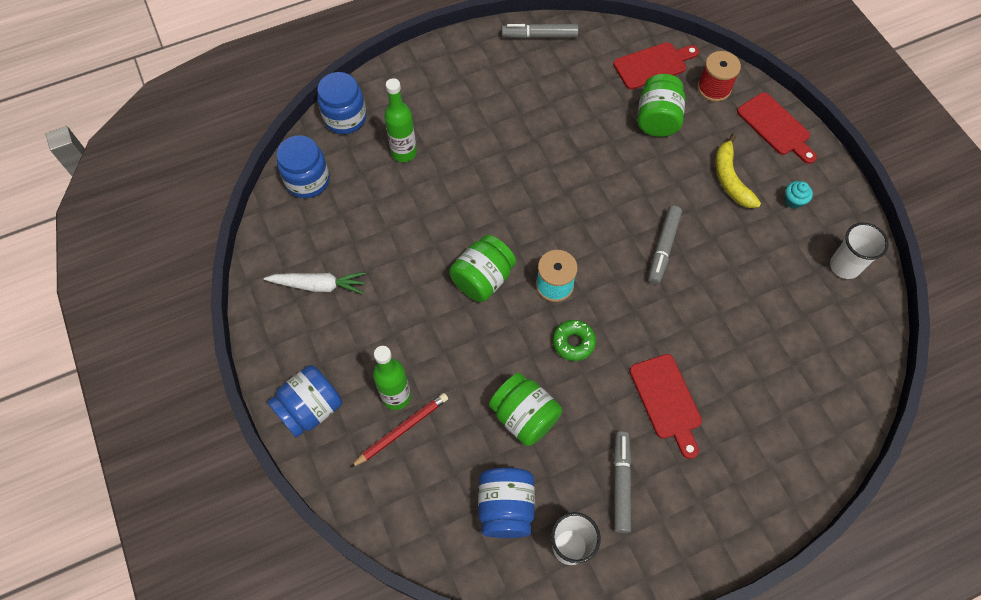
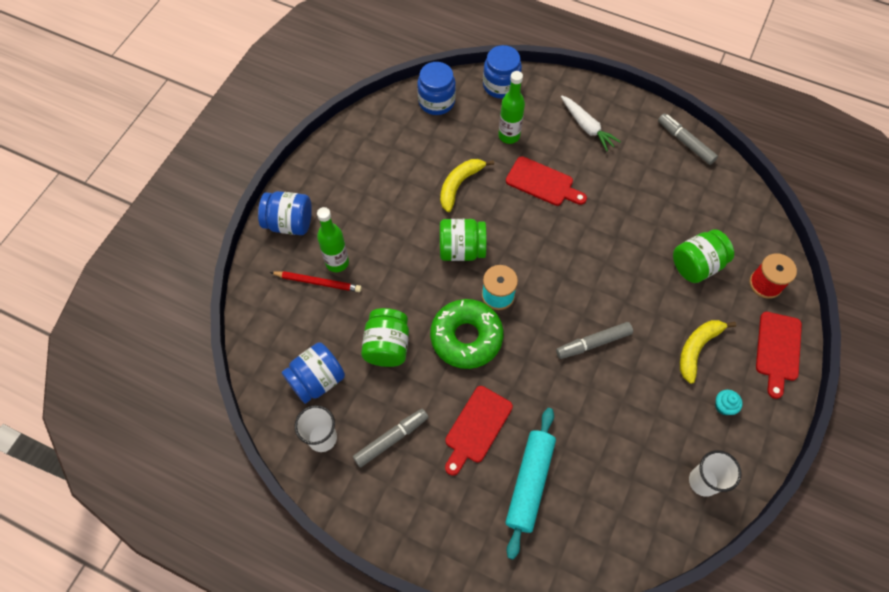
camera: 50 degrees right, 0 degrees up
(319, 285) = (372, 164): white carrot -> white carrot (587, 127)
(415, 230) = (459, 185): none -> yellow banana
(573, 342) = (466, 337): green donut -> green donut, size x1.94
(653, 65) = (741, 229): red cutting board -> red cutting board (542, 183)
(750, 397) = (529, 483): none -> turquoise rolling pin

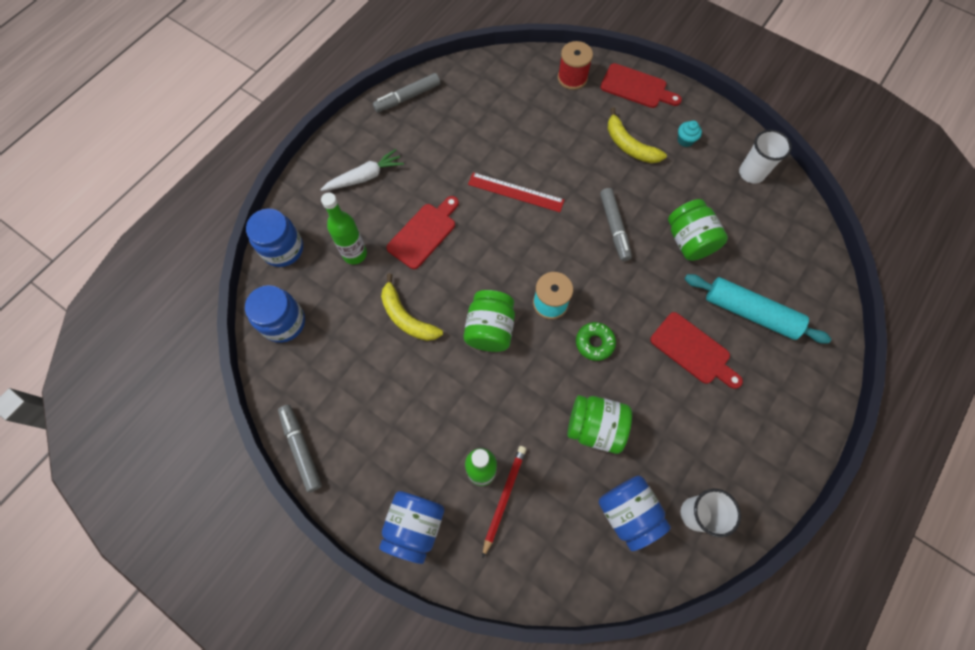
camera: 80 degrees left, 5 degrees up
(391, 439) = (701, 438): grey marker -> grey marker (301, 448)
(466, 337) = (594, 343): green donut -> green donut, size x0.52
(607, 250) = (515, 192): none -> red ruler
(696, 265) = (545, 124): green jar -> green jar (689, 241)

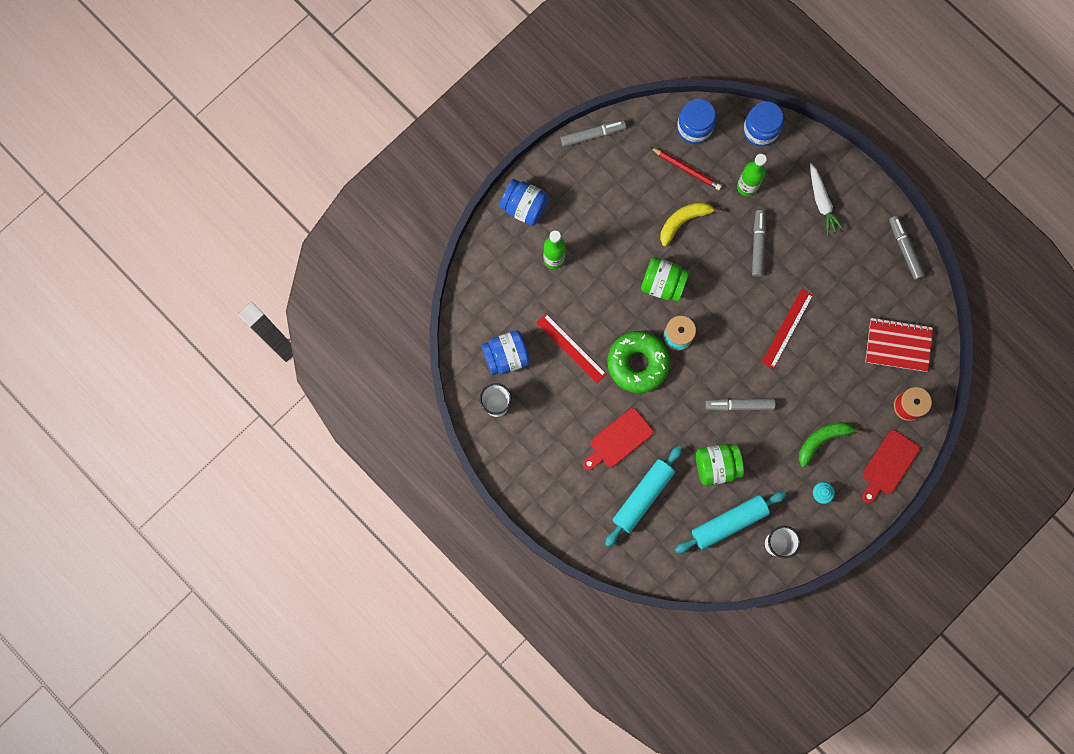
camera: 100 degrees right, 10 degrees up
(424, 233) = (758, 245): red cutting board -> grey marker
(504, 497) = (532, 272): red pencil -> red pencil (686, 169)
(511, 92) = (898, 345): none -> red notebook
(594, 343) = (637, 363): green donut -> green donut, size x1.94
(595, 427) = (571, 348): green jar -> red ruler
(629, 145) = (822, 440): yellow banana -> green banana
(746, 220) = (729, 523): none -> turquoise rolling pin

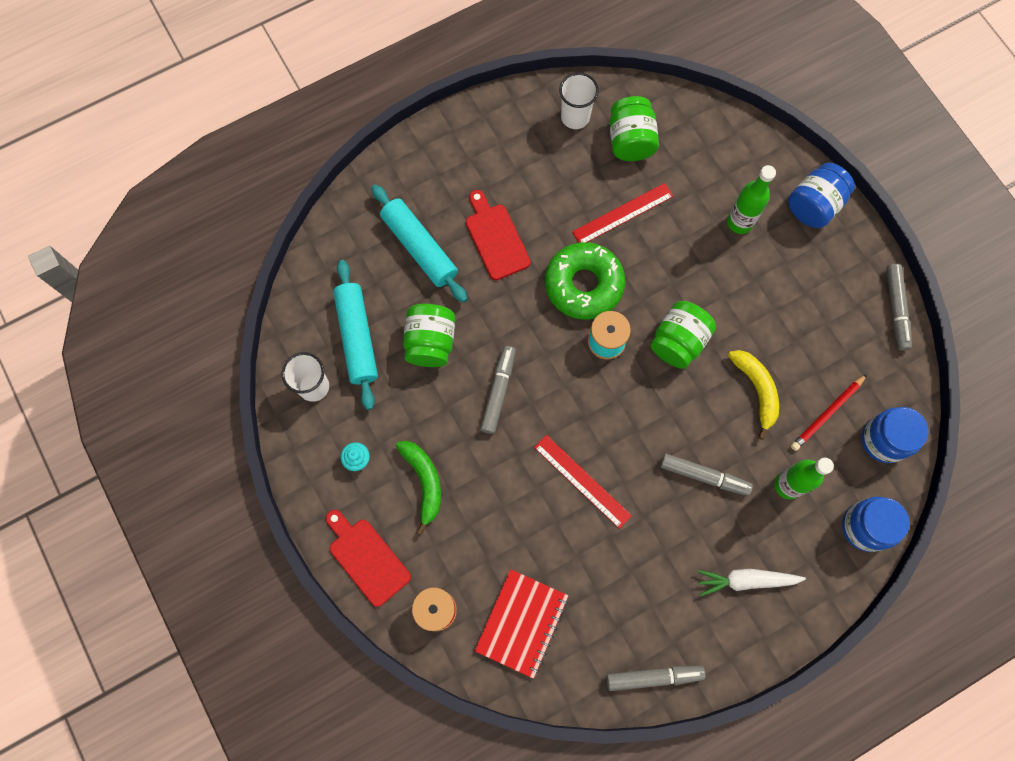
camera: 105 degrees right, 5 degrees down
(506, 356) = (630, 141): blue jar -> green jar

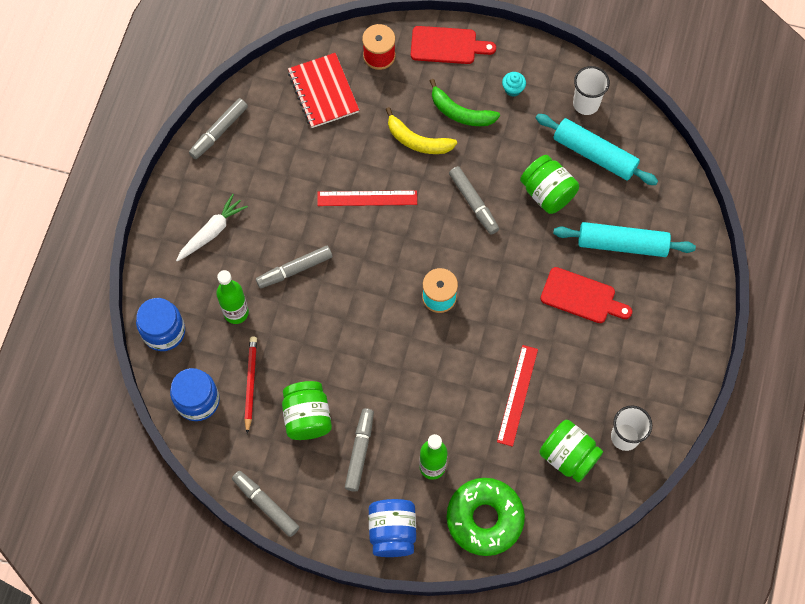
camera: 135 degrees right, 5 degrees down
(583, 285) = (492, 320): green donut -> green donut (484, 518)
(678, 341) = (392, 340): green jar -> green jar (307, 417)
(756, 390) = (311, 356): yellow banana -> yellow banana (417, 140)
(785, 282) = (360, 451): none -> grey marker

